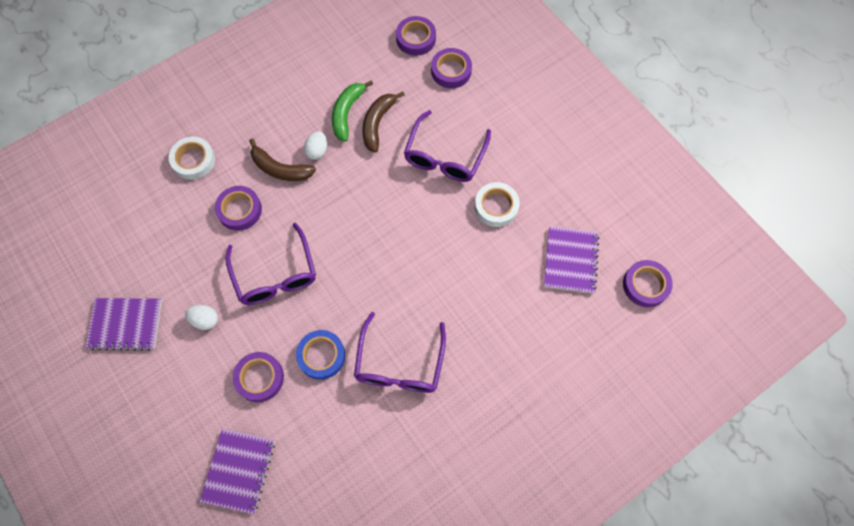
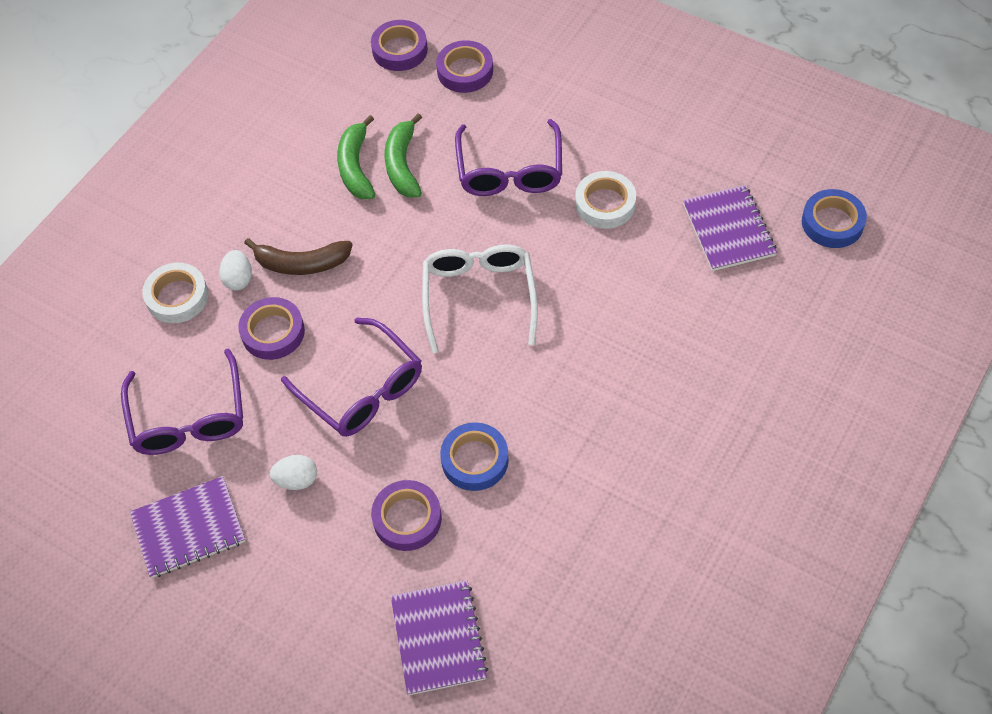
camera: 20 degrees left, 10 degrees down
(317, 151) = (340, 225): white egg -> white egg (238, 279)
(378, 123) = (403, 164): brown banana -> green banana
(380, 240) = (479, 297): none -> white glasses
(399, 363) = (580, 428): purple glasses -> purple glasses (189, 417)
(645, 285) = (832, 223): purple tape -> blue tape

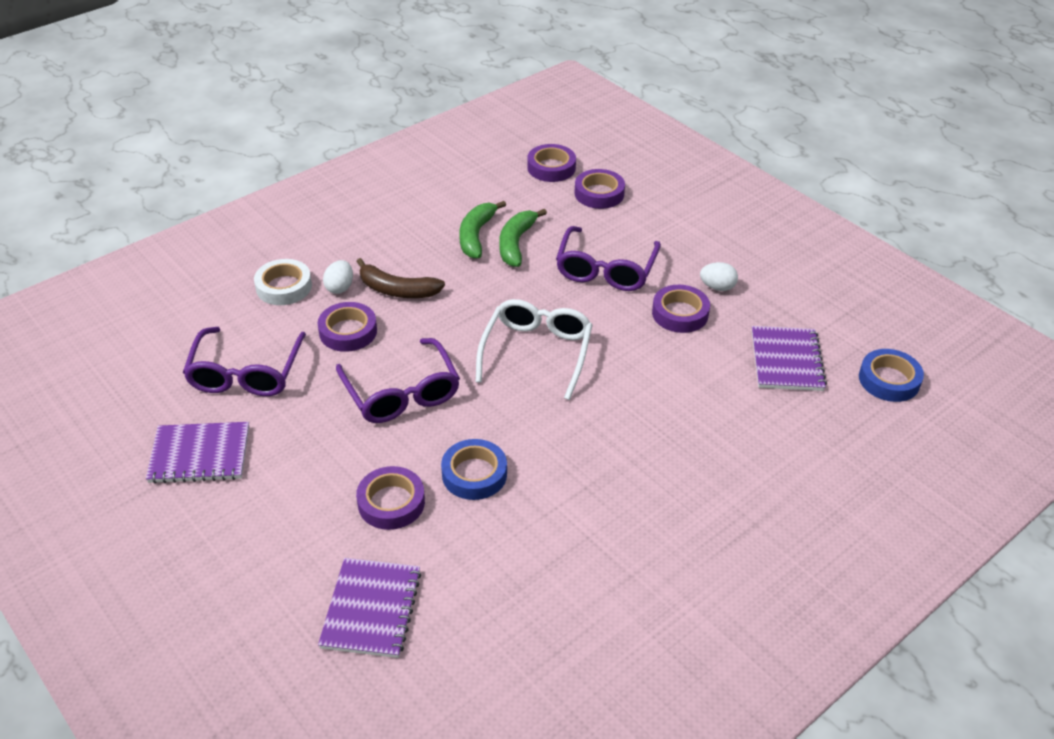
camera: 15 degrees right, 15 degrees down
(297, 480) = (310, 445): white egg -> white egg (717, 287)
(605, 204) = (680, 313): white tape -> purple tape

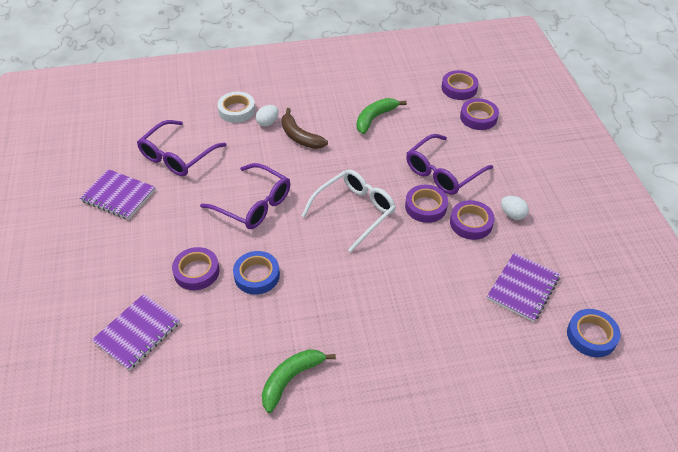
camera: 30 degrees right, 5 degrees up
(348, 331) = (252, 152): purple tape -> purple tape (425, 207)
(401, 393) = (253, 204): purple glasses -> purple glasses turned 60 degrees counterclockwise
(516, 243) = (396, 133): green banana -> green banana (291, 379)

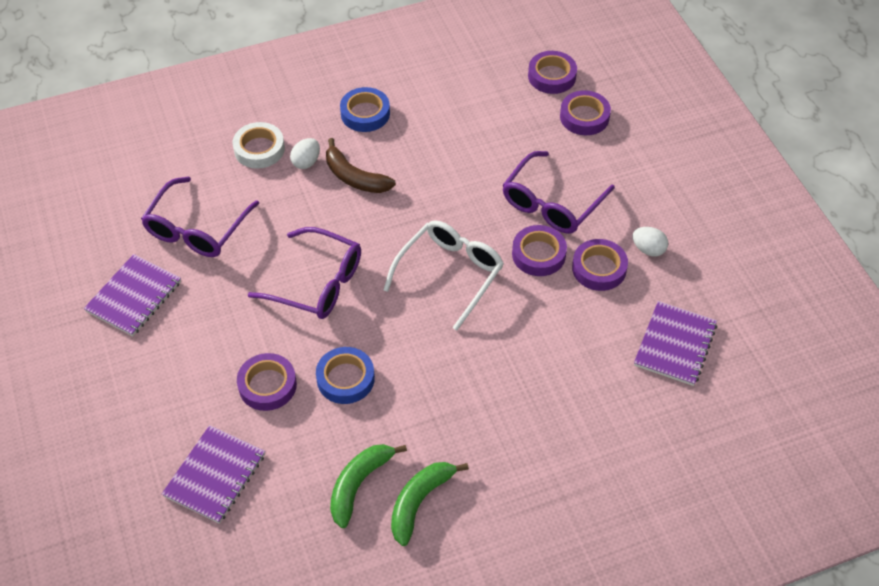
camera: 10 degrees left, 5 degrees up
(118, 195) = (134, 297): purple notebook -> purple notebook turned 75 degrees counterclockwise
(375, 118) = (449, 136): green banana -> green banana (359, 484)
(591, 336) = (762, 392): blue tape -> blue tape (365, 113)

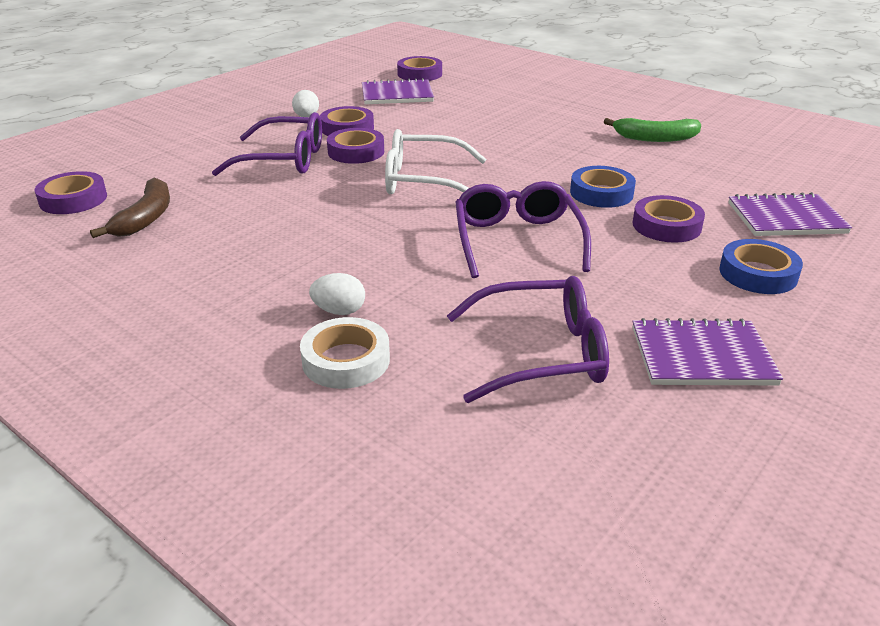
camera: 120 degrees left, 20 degrees down
(354, 177) = (337, 268): brown banana -> brown banana (145, 218)
(359, 484) = (681, 160): green banana -> none
(365, 113) = (210, 297): blue tape -> blue tape (758, 273)
(584, 117) = (140, 170): purple tape -> purple tape (419, 74)

